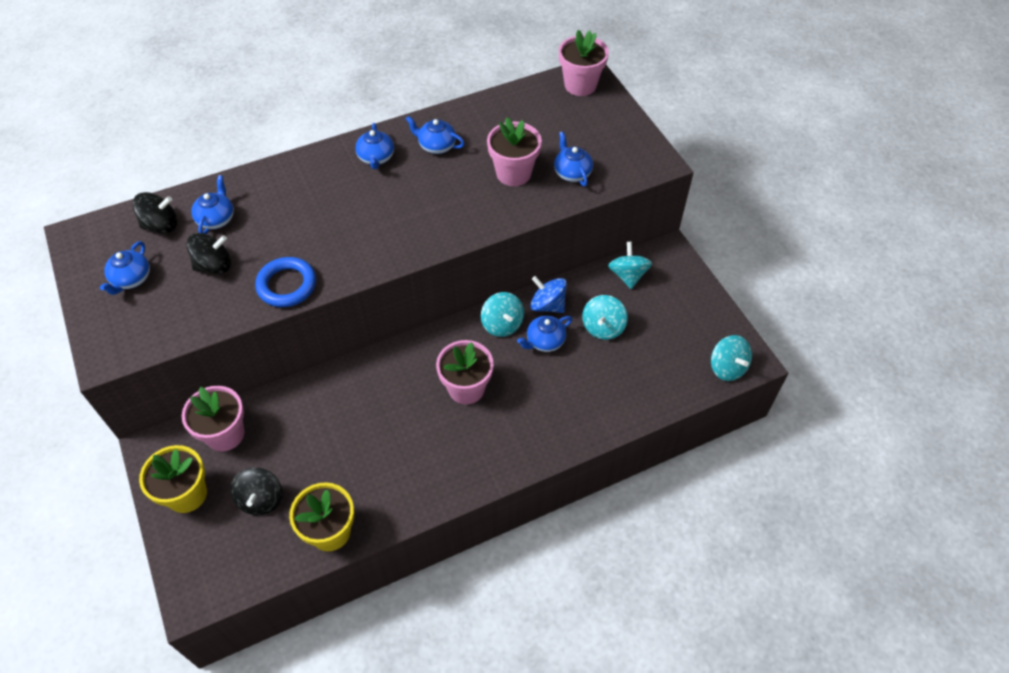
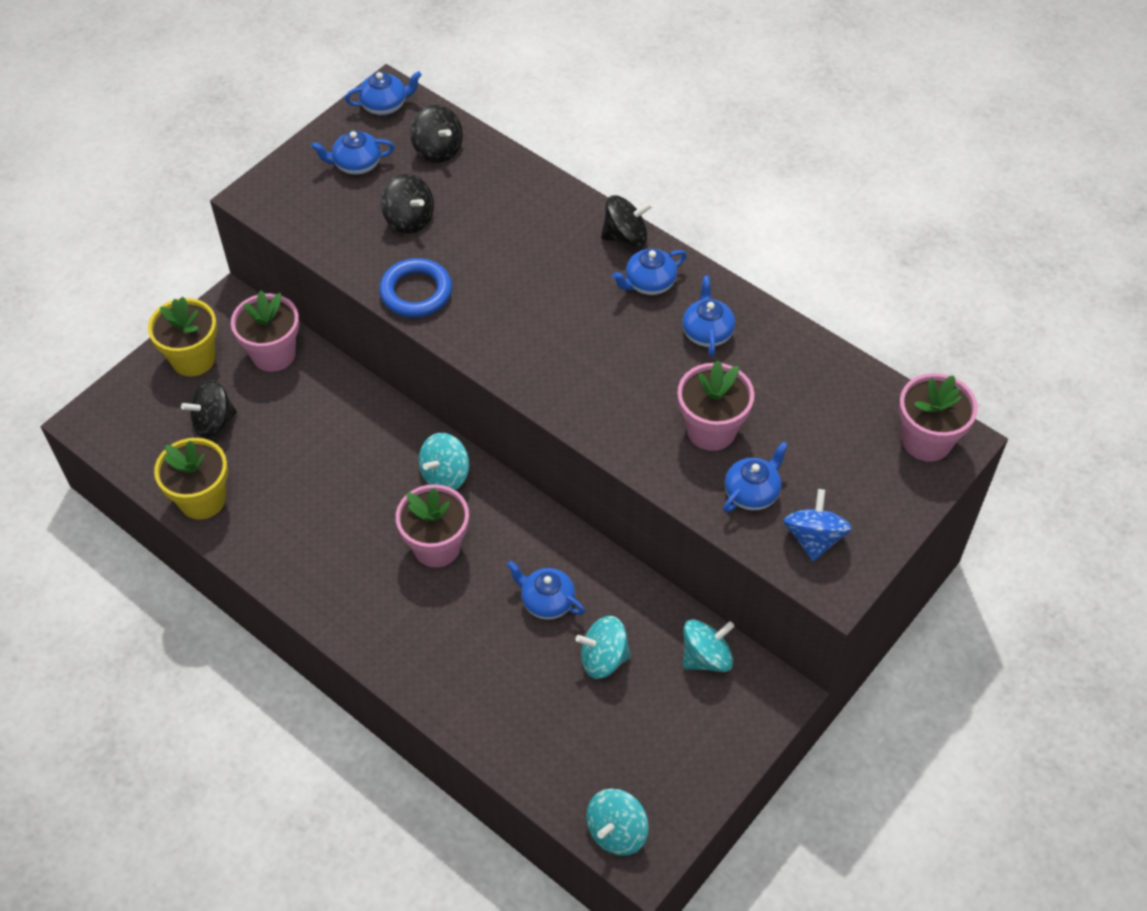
camera: 65 degrees right, 0 degrees up
(216, 219) = (472, 189): blue teapot -> blue teapot (385, 105)
(328, 154) = (625, 236): none -> black spinning top
(502, 324) = (548, 545): turquoise spinning top -> turquoise spinning top (445, 475)
(547, 305) = (604, 582): blue spinning top -> blue spinning top (814, 538)

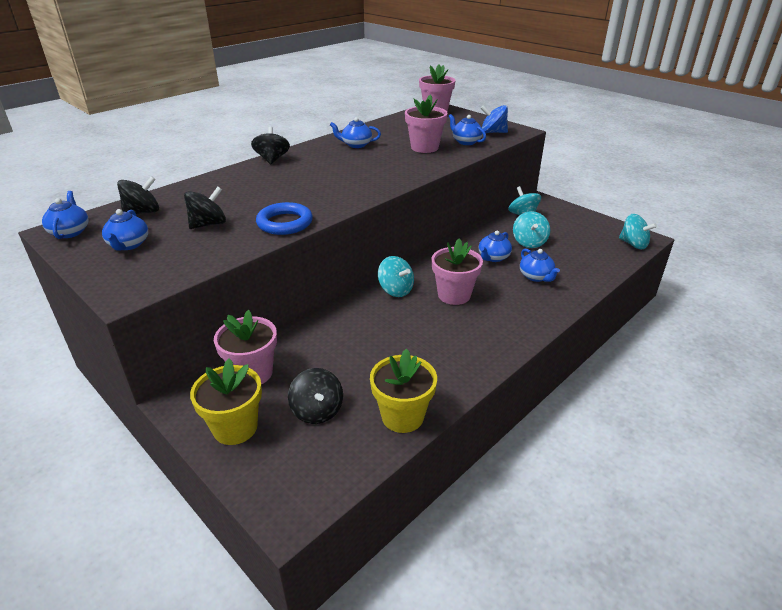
camera: 85 degrees left, 20 degrees down
(649, 283) = (313, 156): blue teapot -> blue teapot (536, 277)

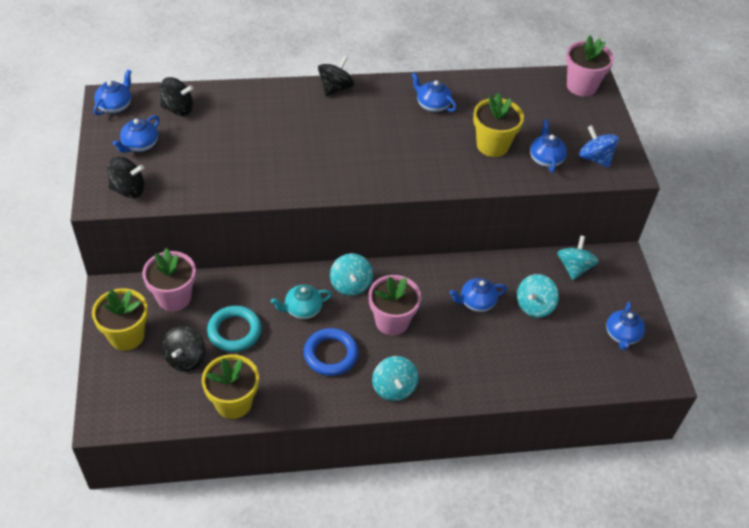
camera: 35 degrees right, 15 degrees up
(208, 224) = (210, 152): black spinning top -> black spinning top (128, 189)
(285, 223) = (264, 184): blue ring -> blue ring (331, 354)
(339, 366) = (234, 331): none -> turquoise ring
(378, 322) = (302, 309): none -> turquoise teapot
(424, 147) = (492, 145): pink flower pot -> yellow flower pot
(536, 277) = (487, 349): blue teapot -> blue teapot (622, 335)
(633, 244) = (639, 374): turquoise spinning top -> turquoise spinning top (394, 388)

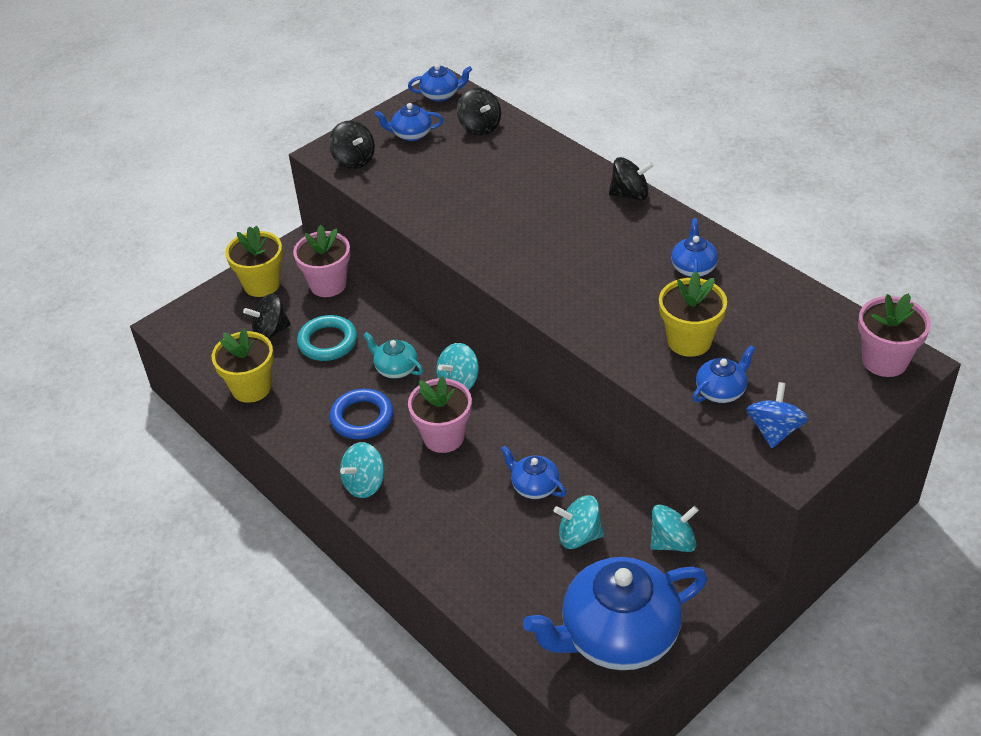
camera: 60 degrees right, 5 degrees down
(622, 335) = (617, 635): blue teapot -> blue teapot, size x2.22

